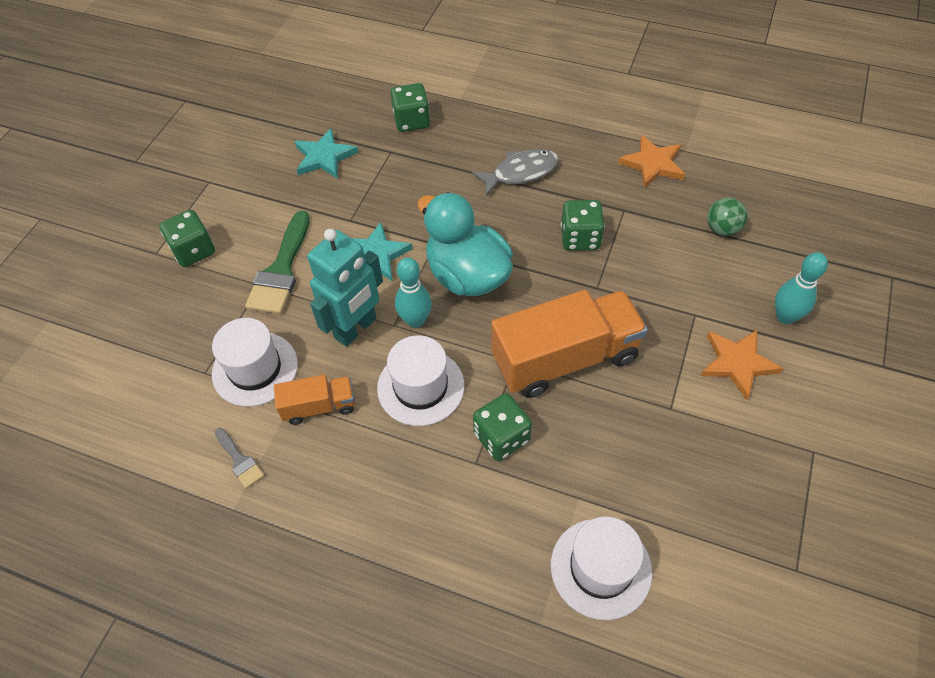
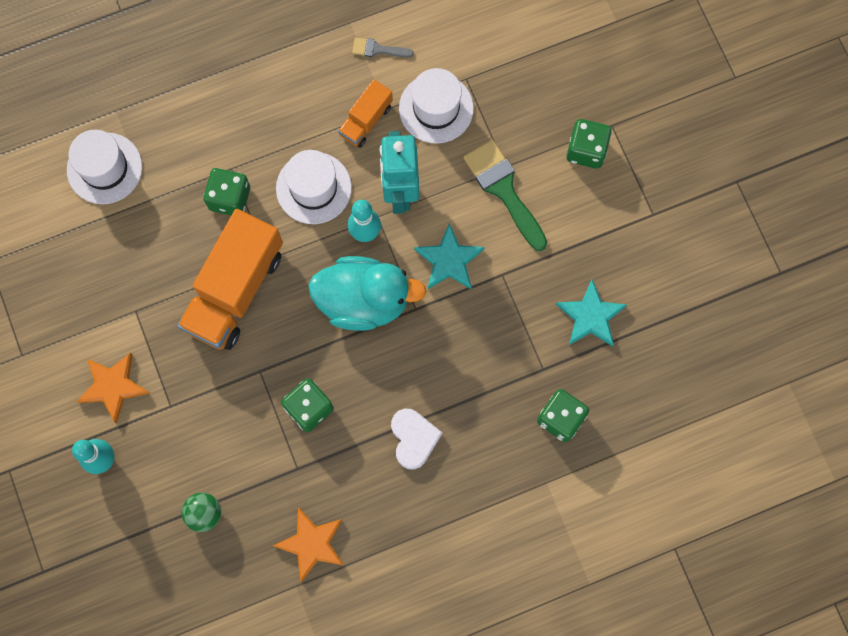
camera: 135 degrees right, 20 degrees up
(521, 172) = (413, 438): grey fish -> white heart

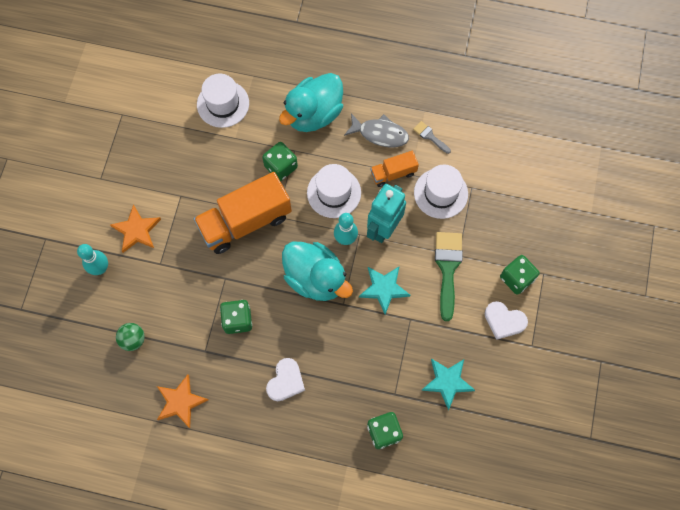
camera: 35 degrees right, 5 degrees down
(223, 110) = (314, 114): none -> turquoise duck
(318, 83) = (380, 134): none -> grey fish
(605, 207) = (504, 321): none -> white heart

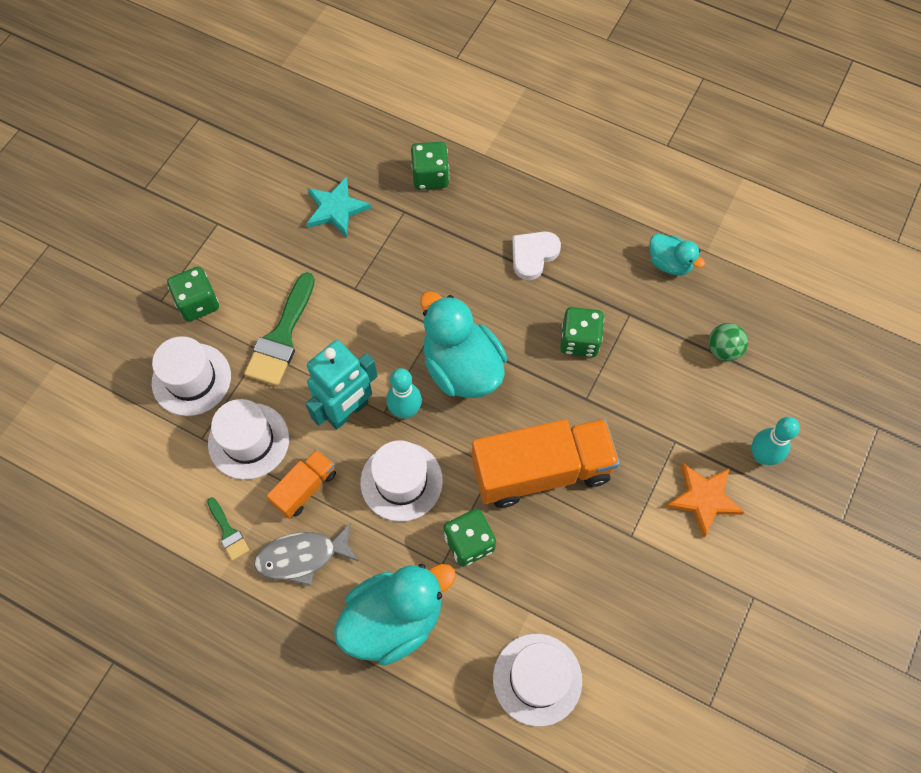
camera: 165 degrees left, 5 degrees down
(180, 402) = (669, 263): orange star -> turquoise duck
(380, 134) = (302, 557): grey fish -> grey fish turned 45 degrees counterclockwise
(384, 288) = (375, 333): turquoise star -> none
(393, 173) = (305, 488): orange truck -> orange truck turned 45 degrees counterclockwise
(430, 136) = (228, 532): grey brush -> green brush
(496, 223) = (191, 379): none -> white hat
(504, 321) = (238, 258): white heart -> none

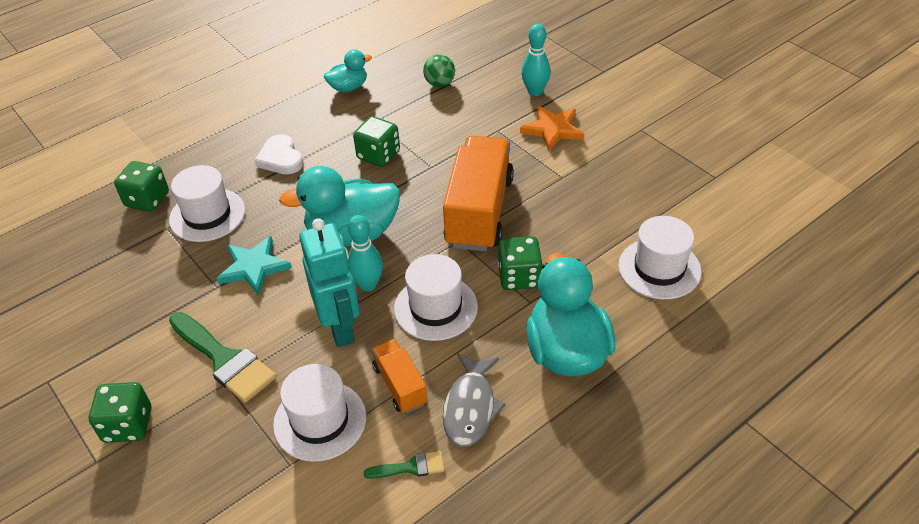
camera: 65 degrees left, 20 degrees down
(191, 379) = (214, 456): white hat -> white hat (207, 215)
(336, 209) = (120, 277): turquoise star -> turquoise star (254, 267)

